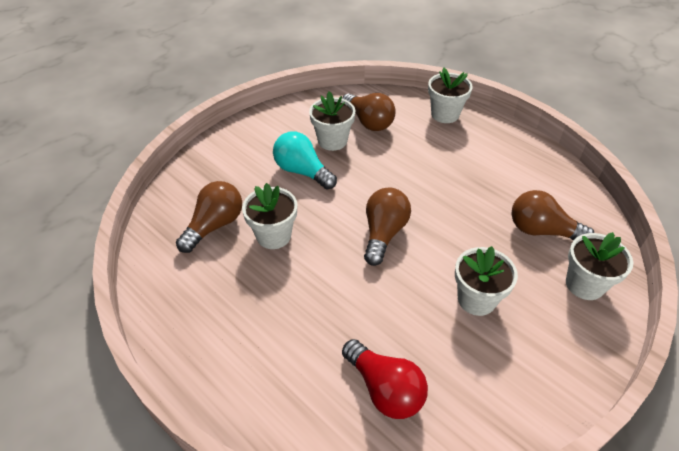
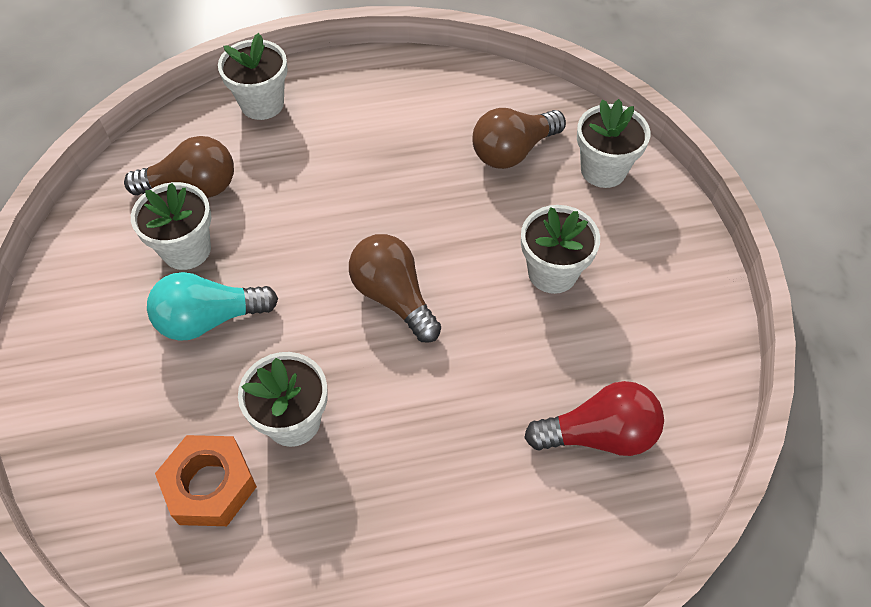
camera: 55 degrees left, 10 degrees up
(215, 225) = (210, 485): brown light bulb -> orange nut

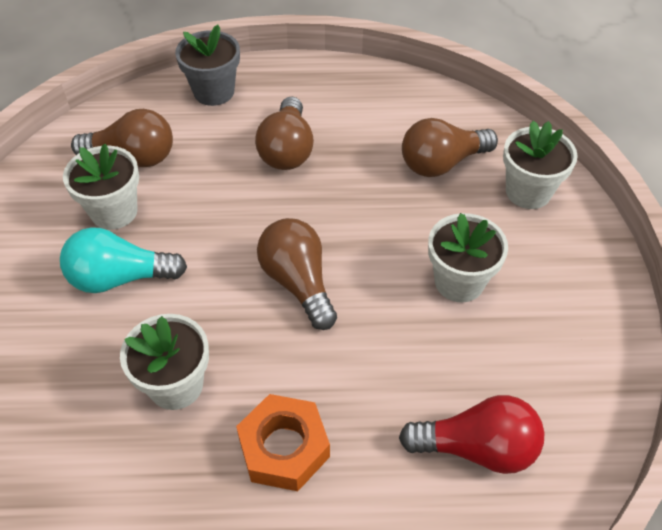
camera: 10 degrees right, 5 degrees down
(210, 485) = (82, 434): orange nut -> orange nut (284, 448)
(262, 104) = (214, 92): white flower pot -> grey flower pot
(353, 158) = (287, 150): none -> brown light bulb

